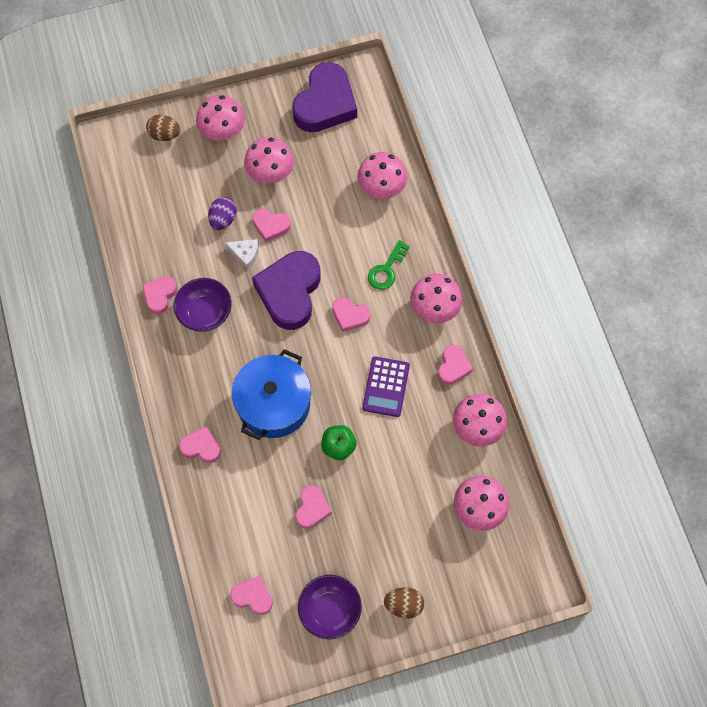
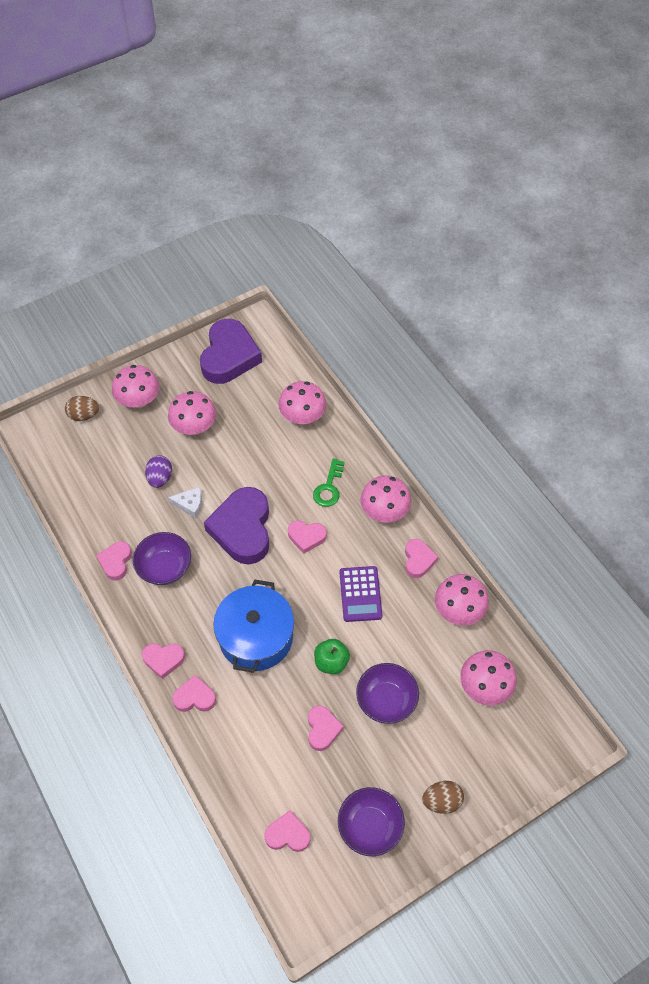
camera: 15 degrees left, 10 degrees down
(271, 226) = (208, 474): pink heart -> pink heart (163, 660)
(380, 497) = (386, 700): none -> purple bowl

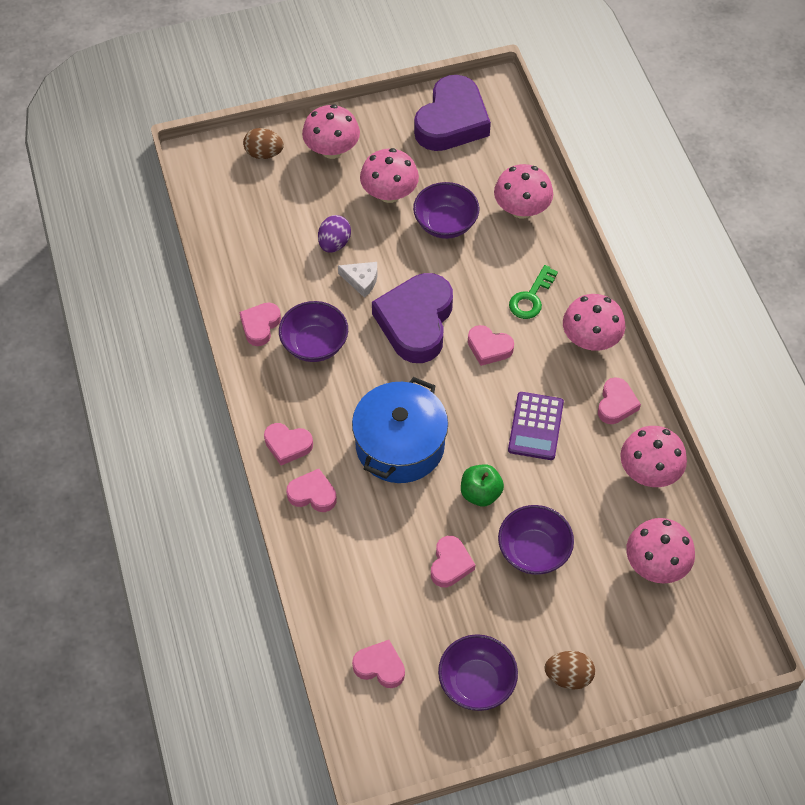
camera: 15 degrees right, 0 degrees up
(245, 442) = (445, 224): none -> purple bowl

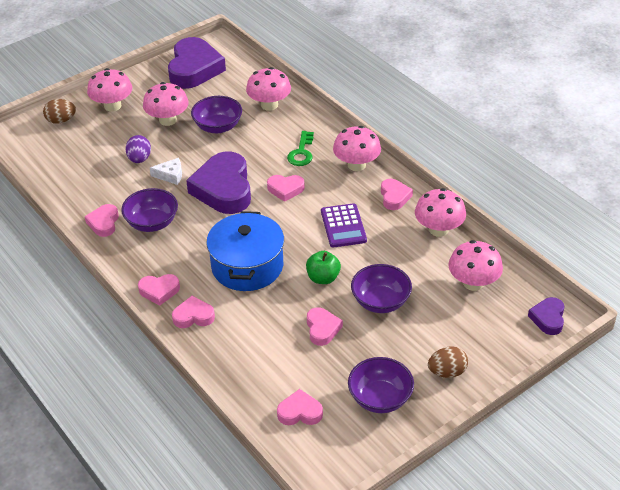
camera: 20 degrees left, 15 degrees down
(723, 647) = (548, 318): none -> purple heart

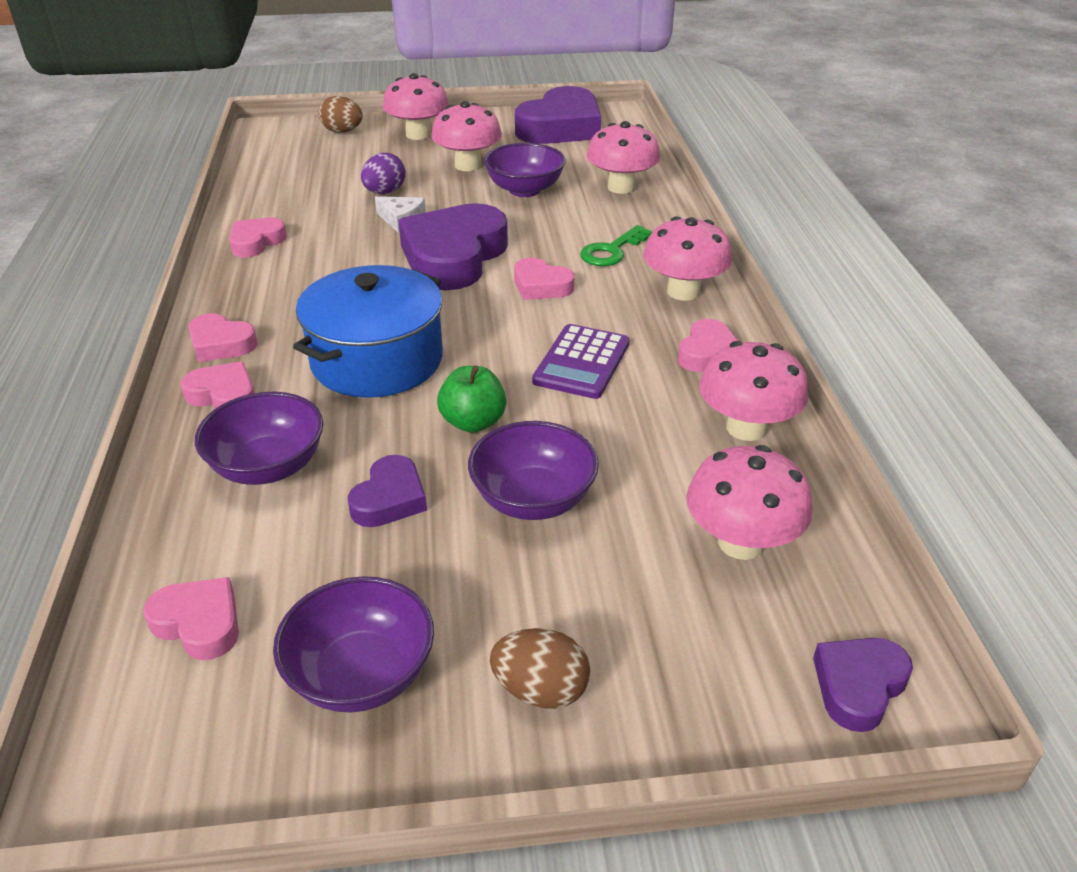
camera: 30 degrees right, 5 degrees down
(152, 223) = (314, 262): purple bowl -> purple bowl (268, 466)
(322, 329) = (389, 499): pink heart -> purple heart

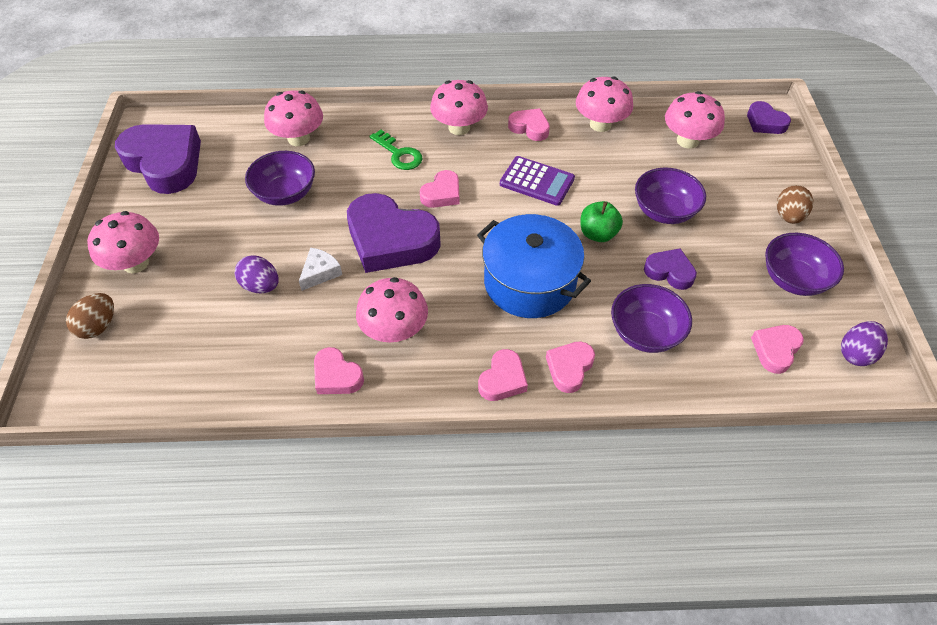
camera: 85 degrees left, 15 degrees up
(159, 754) = (856, 353): none -> purple egg
(468, 165) = (223, 228): pink mushroom -> pink mushroom (394, 330)

